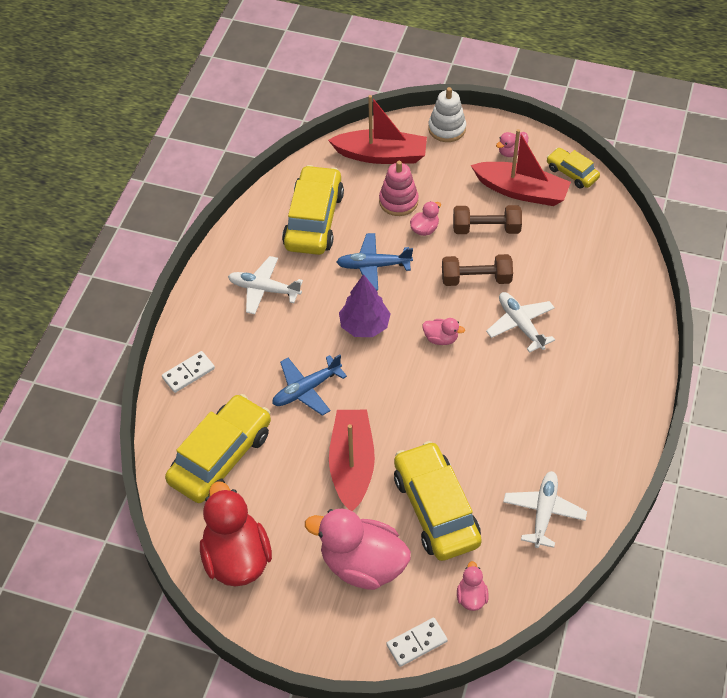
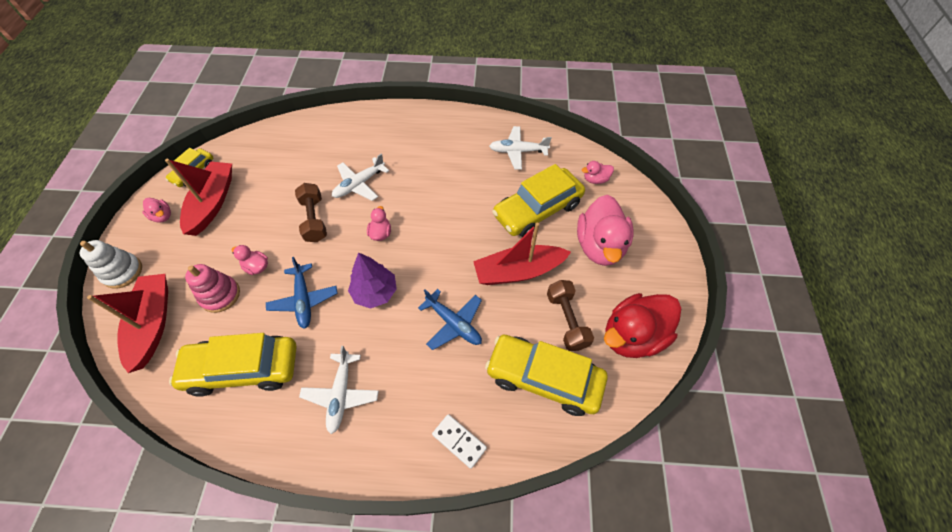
camera: 105 degrees left, 5 degrees up
(417, 643) = (642, 203): white domino -> none
(486, 228) = (256, 221): brown dumbbell -> brown dumbbell (566, 320)

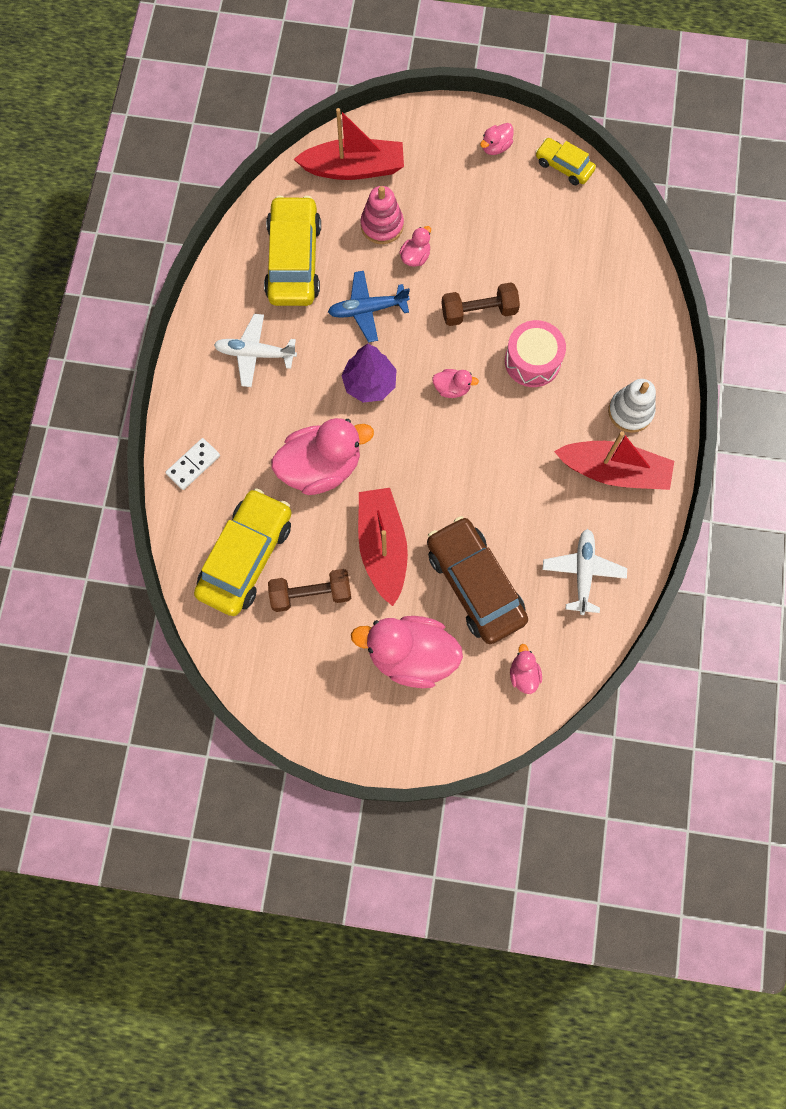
camera: 95 degrees right, 15 degrees up
(122, 272) = (421, 125): white stacking toy -> white stacking toy (630, 411)
(212, 203) = (512, 196): red boat -> red boat (614, 471)
(359, 184) = (532, 361): white plane -> pink drum
(454, 323) = (321, 467): blue plane -> pink duck
(537, 210) = (475, 584): yellow car -> brown car
(632, 336) = (283, 666): red duck -> none

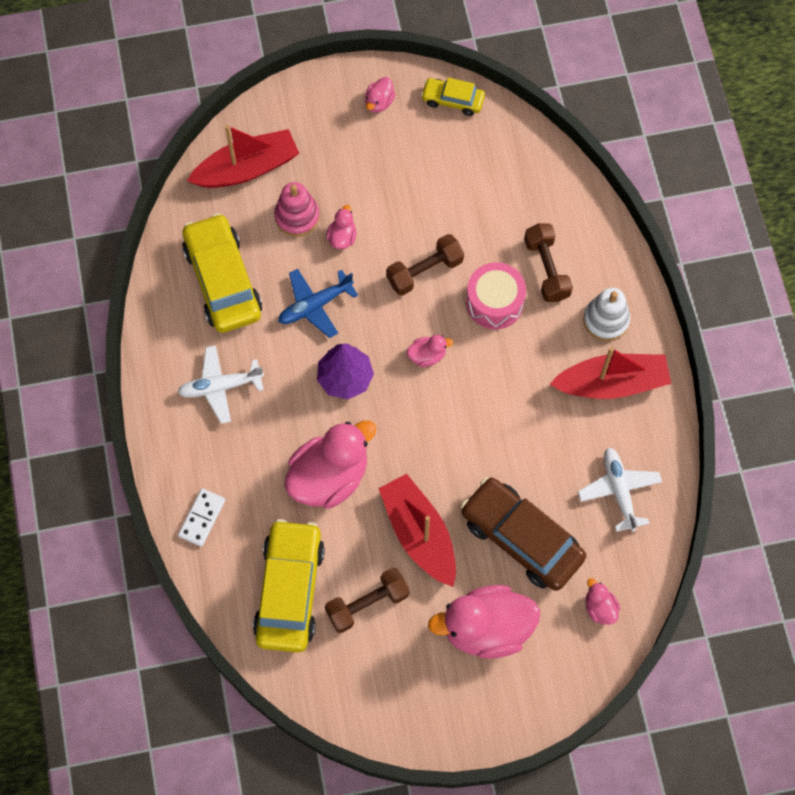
camera: 20 degrees left, 5 degrees down
(592, 347) = (546, 269): none -> brown dumbbell

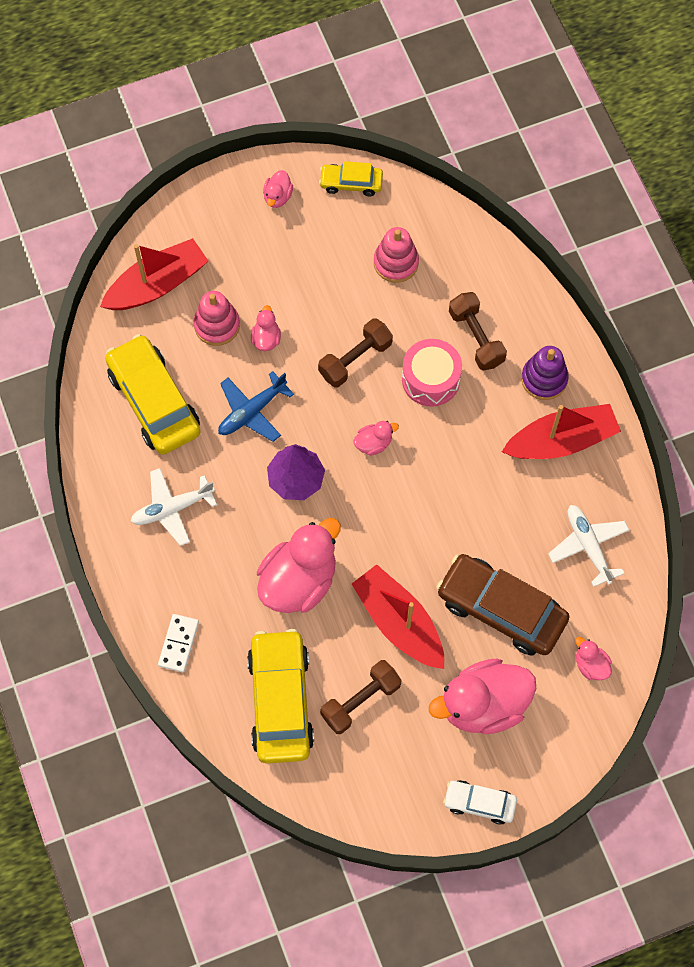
camera: 10 degrees left, 0 degrees up
(464, 724) = (479, 803): none -> white car
(482, 184) = (396, 262): none -> pink stacking toy
(606, 320) = (544, 379): white stacking toy -> purple stacking toy

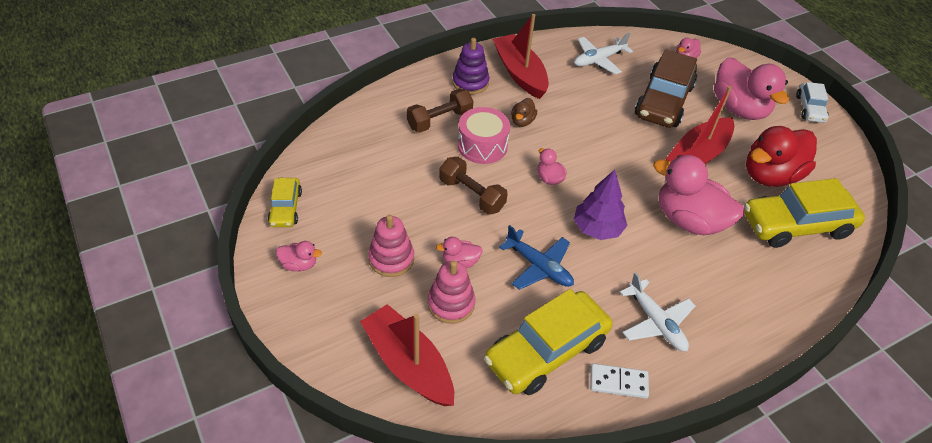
camera: 100 degrees left, 20 degrees down
(179, 644) = (783, 303): white domino -> white domino (618, 382)
(360, 700) = (770, 175): brown dumbbell -> red duck
(396, 262) = (371, 172): pink stacking toy -> pink stacking toy (391, 259)
(470, 429) = (522, 121): none -> brown duck

